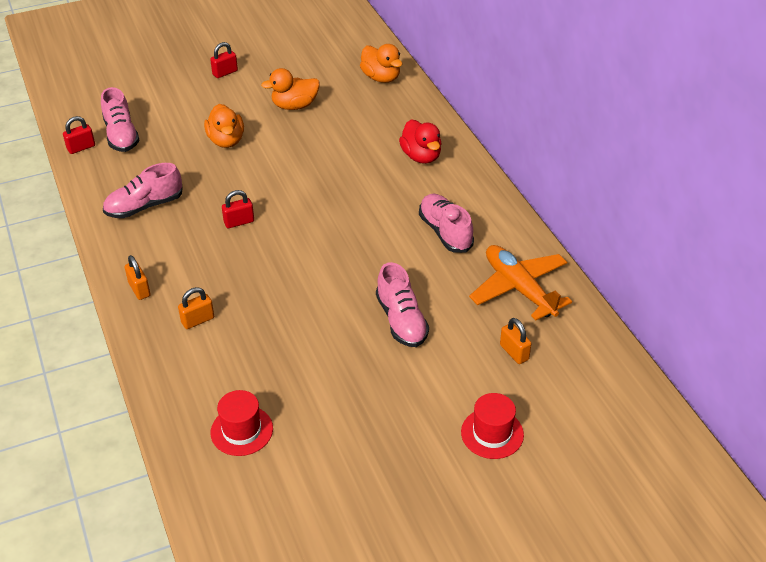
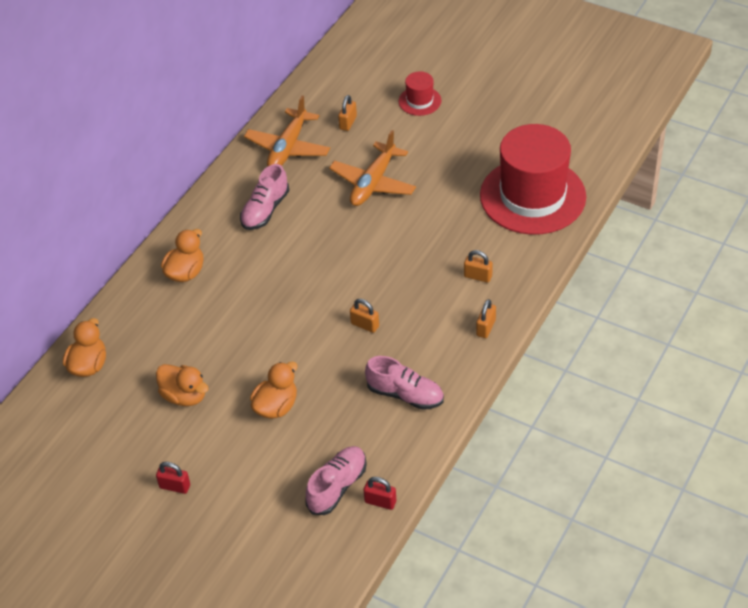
camera: 125 degrees left, 5 degrees up
(239, 222) = (365, 325): red padlock -> orange padlock
(241, 430) = (532, 196): red hat -> red hat, size x2.31
(401, 320) = (373, 183): pink shoe -> orange plane
(421, 156) = (185, 272): red duck -> orange duck

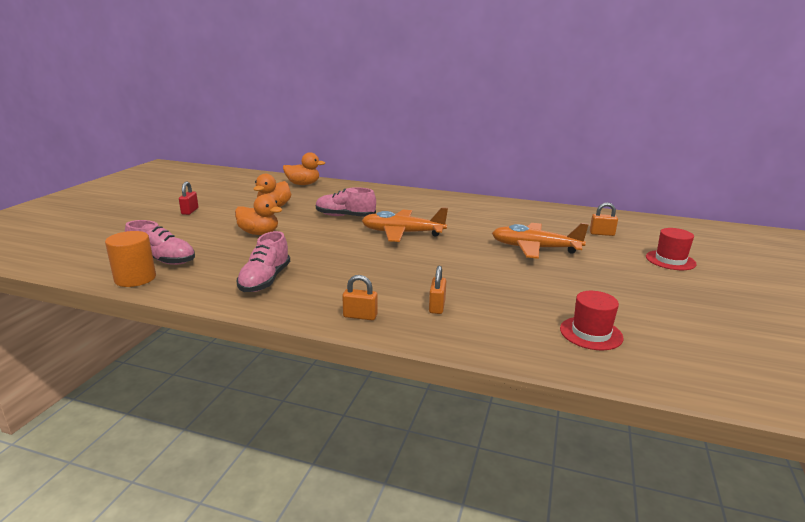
camera: 75 degrees right, 25 degrees down
(185, 272) = (393, 198): orange duck -> none
(265, 210) = (470, 214): pink shoe -> pink shoe (345, 216)
(288, 148) = (547, 216): orange plane -> orange plane (402, 233)
(365, 325) = (353, 257): orange padlock -> none
(380, 502) = (135, 278): red padlock -> orange cylinder
(532, 196) = (591, 333): red hat -> red hat, size x0.43

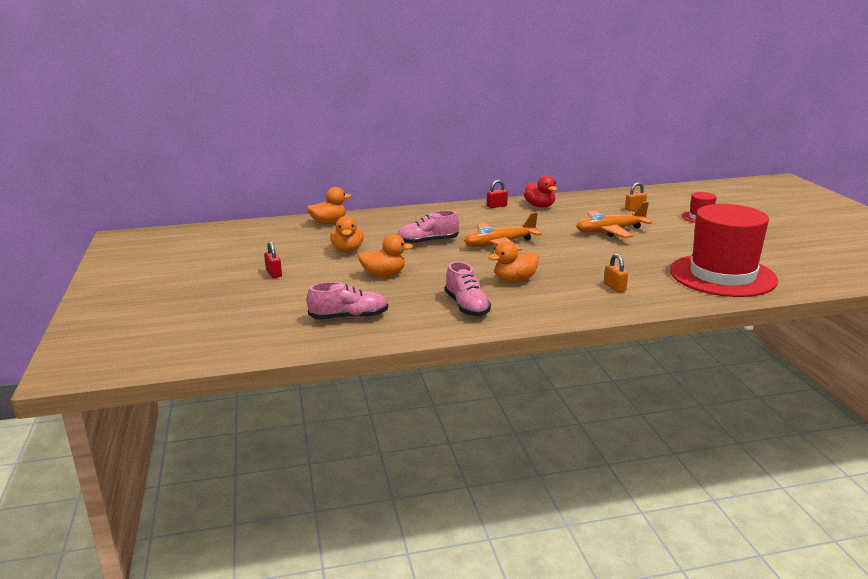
camera: 30 degrees left, 0 degrees up
(135, 278) = (359, 337): orange cylinder -> none
(353, 269) = (514, 280): none -> orange duck
(360, 316) = (579, 308): orange padlock -> none
(462, 201) = (497, 206): none -> red padlock
(503, 209) = (540, 206): none -> red duck
(591, 333) = (722, 275): red hat -> red hat, size x2.31

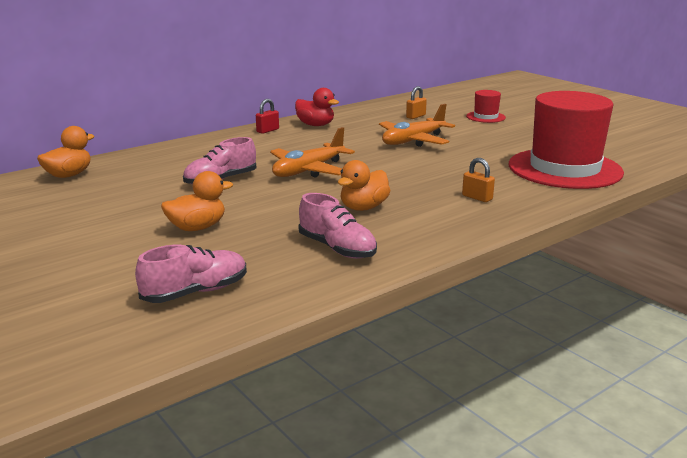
camera: 25 degrees left, 0 degrees up
(274, 273) = (36, 252): red padlock -> none
(347, 250) = (122, 205): orange duck -> none

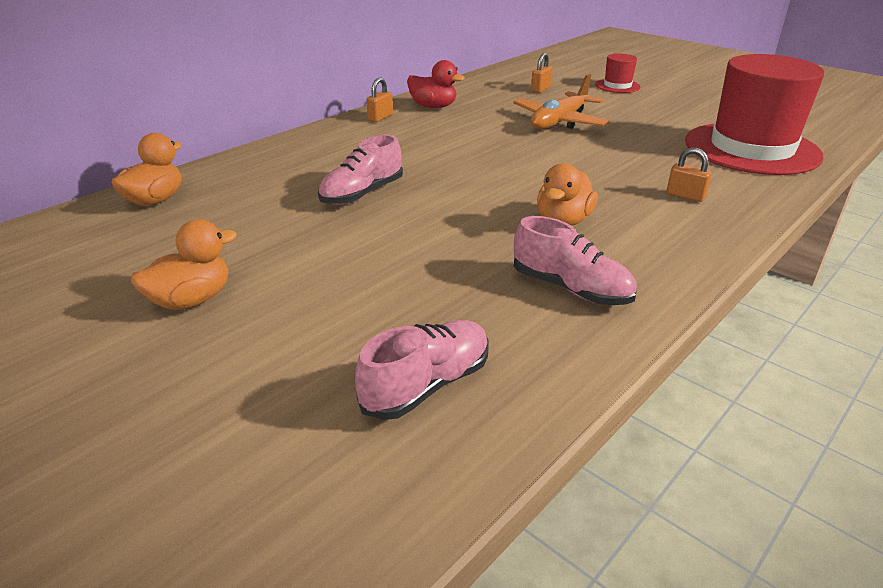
camera: 10 degrees left, 10 degrees up
(197, 228) = (370, 271): orange duck -> orange duck (191, 300)
(267, 130) = (380, 117): red padlock -> orange padlock
(308, 170) = (463, 171): orange plane -> none

